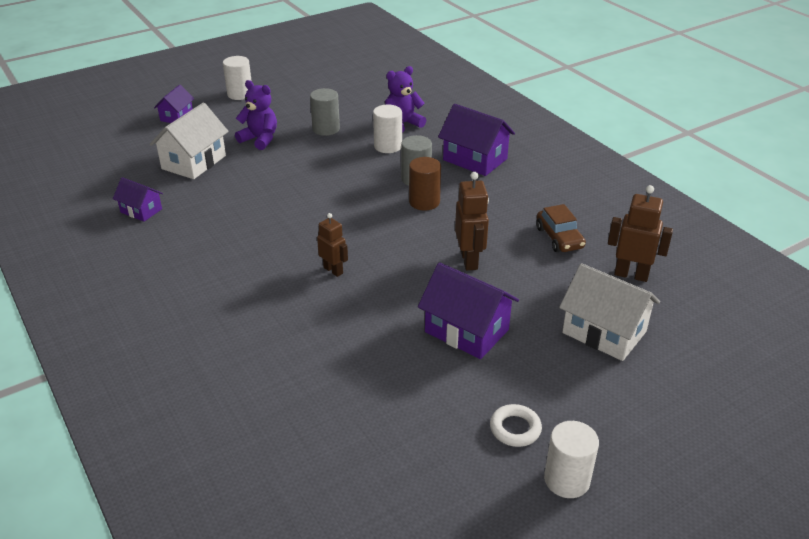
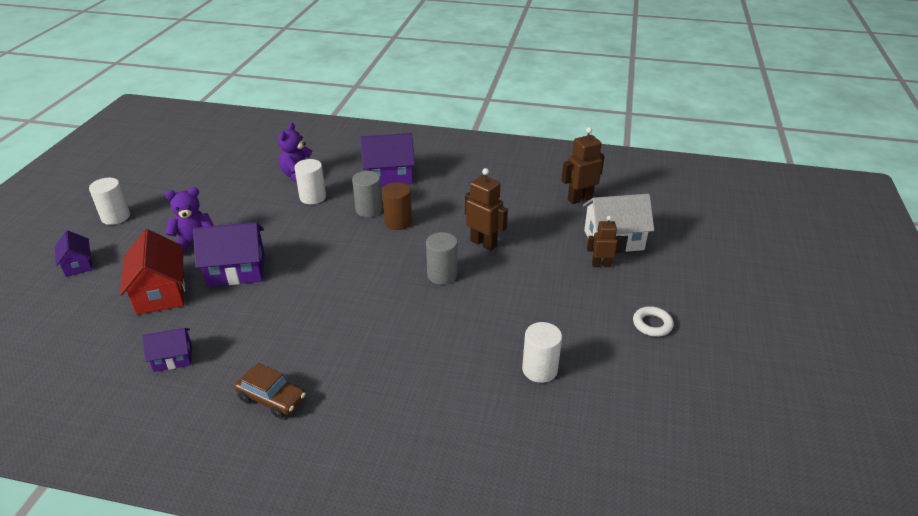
camera: 45 degrees left, 0 degrees up
(194, 162) = (161, 292): white house -> red house
(326, 129) = (242, 208): grey cylinder -> grey cylinder (442, 275)
(333, 270) = (407, 304): brown robot -> brown robot (601, 265)
(466, 331) = (546, 287): purple house -> purple house (236, 270)
(559, 238) = (513, 199): brown car -> brown car (272, 398)
(566, 480) = (712, 332): white cylinder -> white cylinder (539, 369)

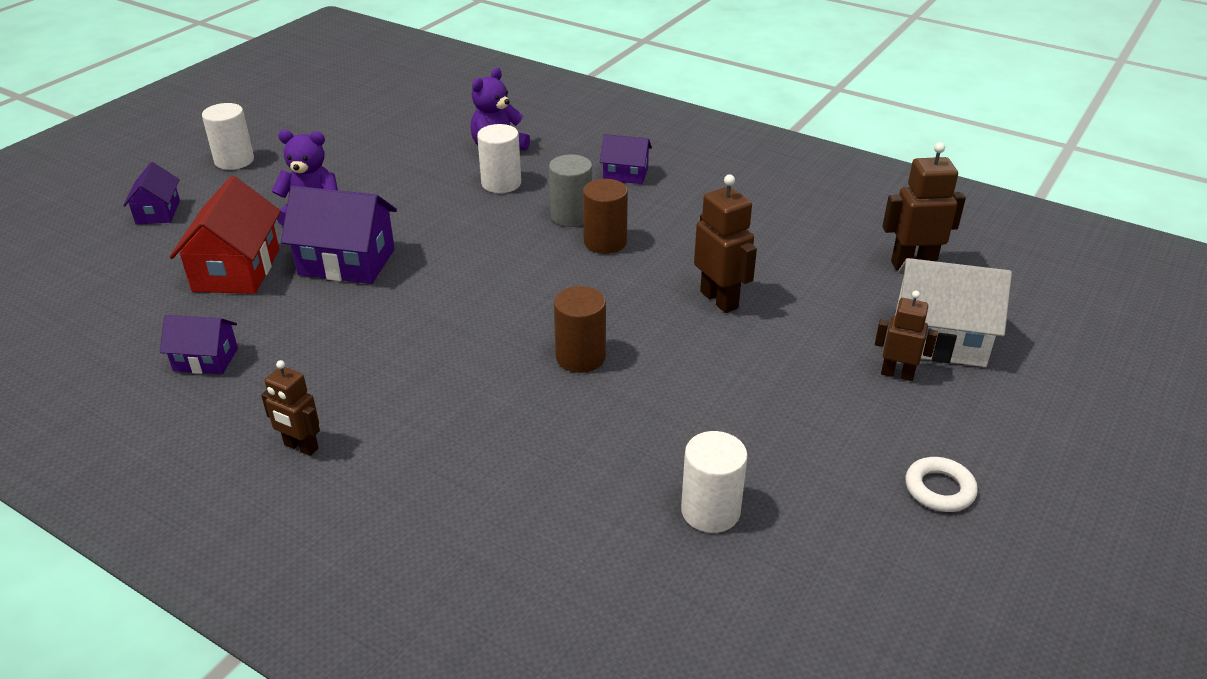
camera: 20 degrees right, 0 degrees up
(272, 398) = (301, 447): brown car -> brown robot
(389, 176) = (625, 174): purple house -> purple house, size x0.58
(420, 297) = (580, 357): none -> brown cylinder
(442, 275) = (631, 332): grey cylinder -> none

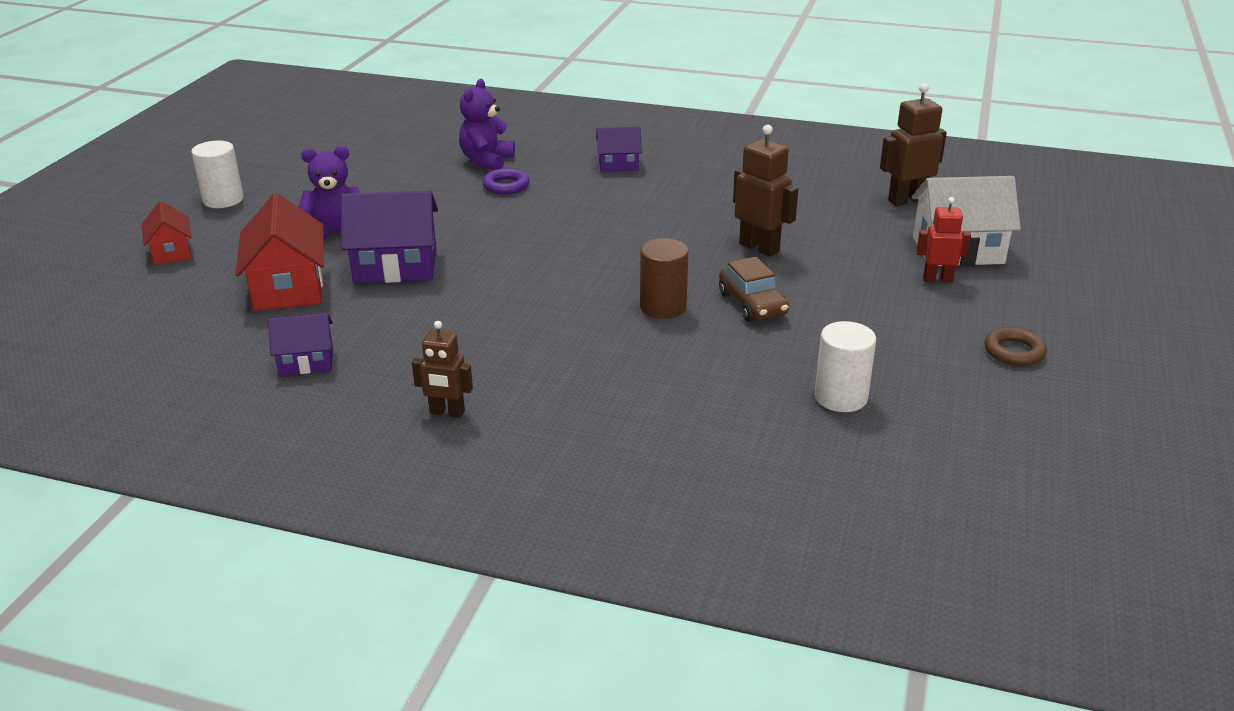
camera: 15 degrees left, 5 degrees down
(158, 212) = (171, 252): purple house -> red house
(501, 183) = (506, 186): white cylinder -> purple ring
(571, 216) = (588, 203): grey cylinder -> none
(605, 242) = (632, 219): brown cylinder -> none
(675, 370) = (752, 304): none -> brown car
(897, 374) = (937, 279): brown robot -> red robot
(939, 489) = (1014, 352): white ring -> brown ring

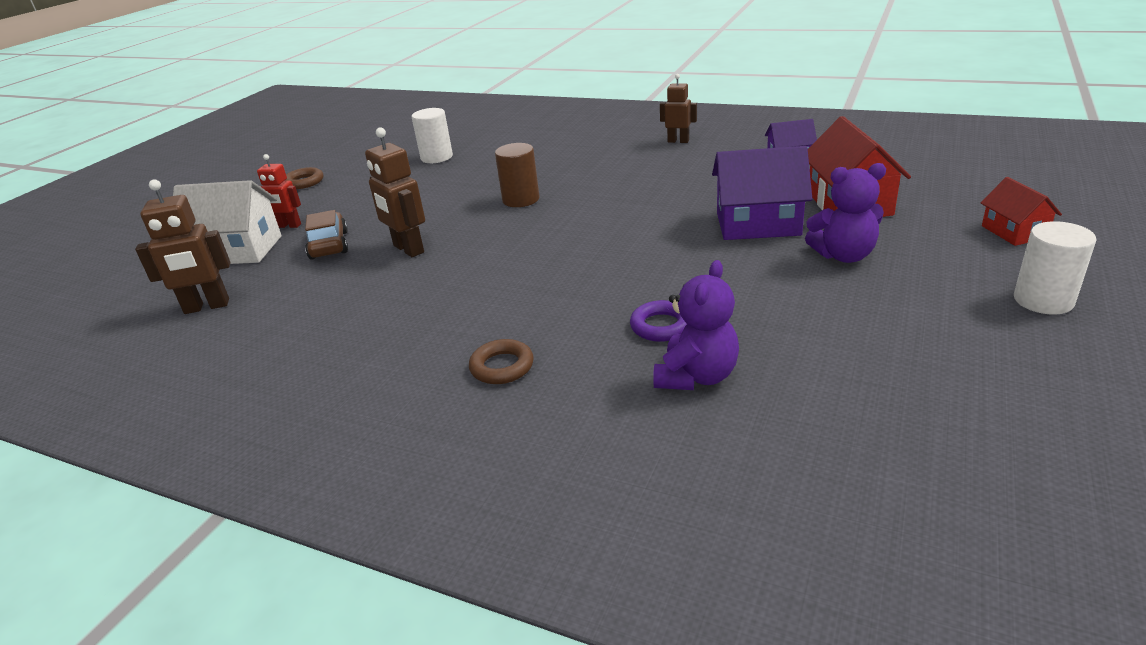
camera: 170 degrees left, 0 degrees up
(618, 165) = (502, 367): purple house -> brown ring
(752, 304) = (450, 203): brown car -> brown car (329, 245)

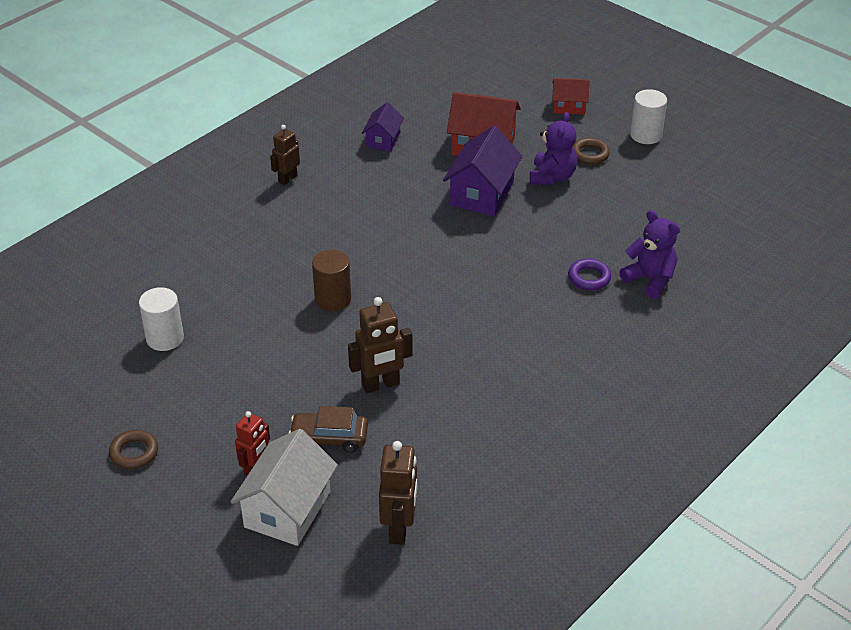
camera: 75 degrees left, 10 degrees up
(502, 367) = (596, 358): brown ring -> brown ring (589, 154)

